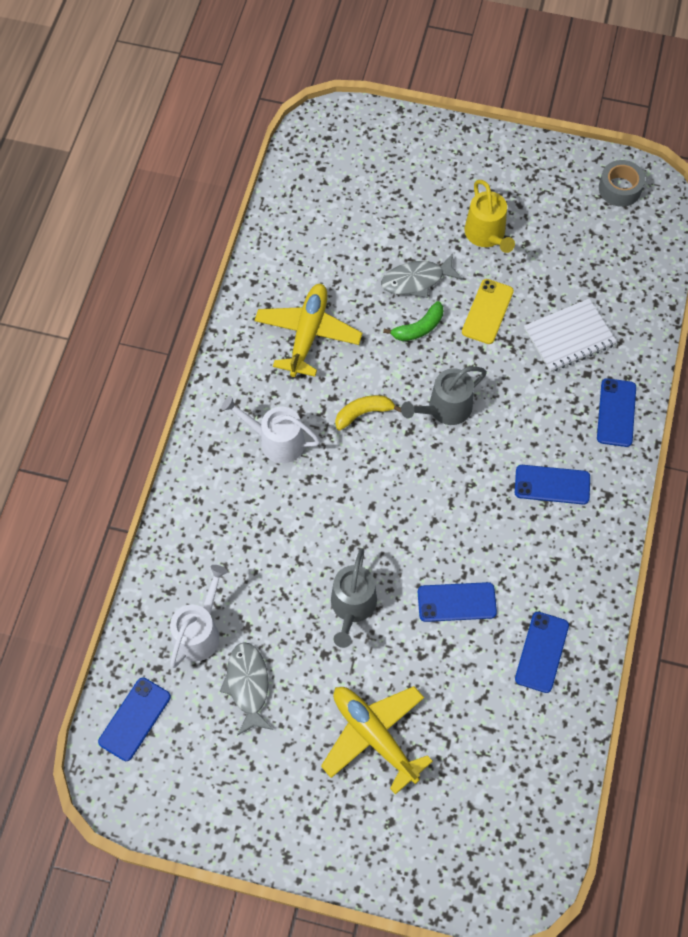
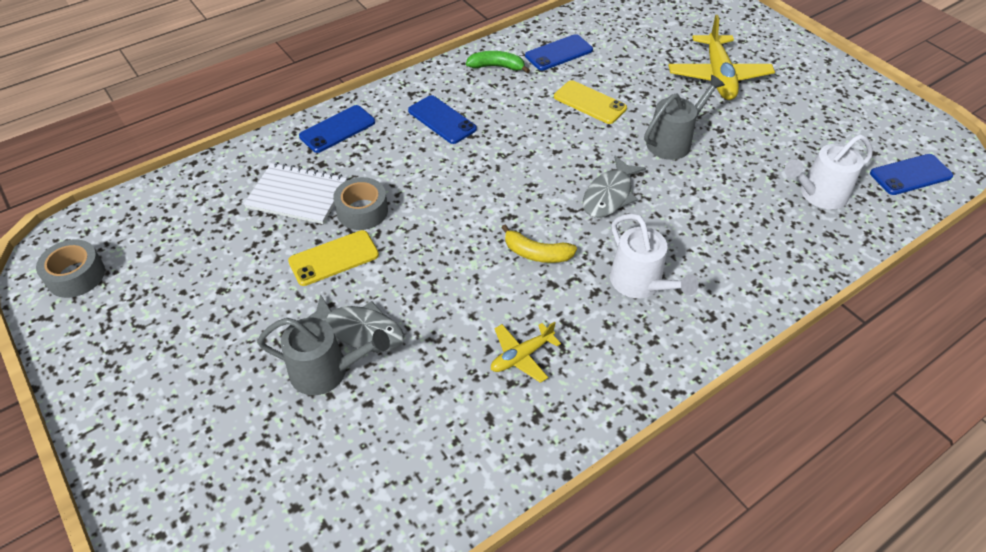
camera: 140 degrees left, 15 degrees down
(248, 685) = (797, 145): grey fish -> grey fish (609, 195)
(308, 334) = (521, 356): yellow plane -> yellow plane, size x0.54
(418, 328) = (409, 287): green banana -> green banana (496, 67)
(445, 409) = (462, 212): grey watering can -> grey watering can (326, 371)
(456, 602) = (589, 103): blue phone -> yellow phone
(486, 235) = (243, 324): yellow watering can -> none
(512, 358) = (362, 211): none -> grey tape

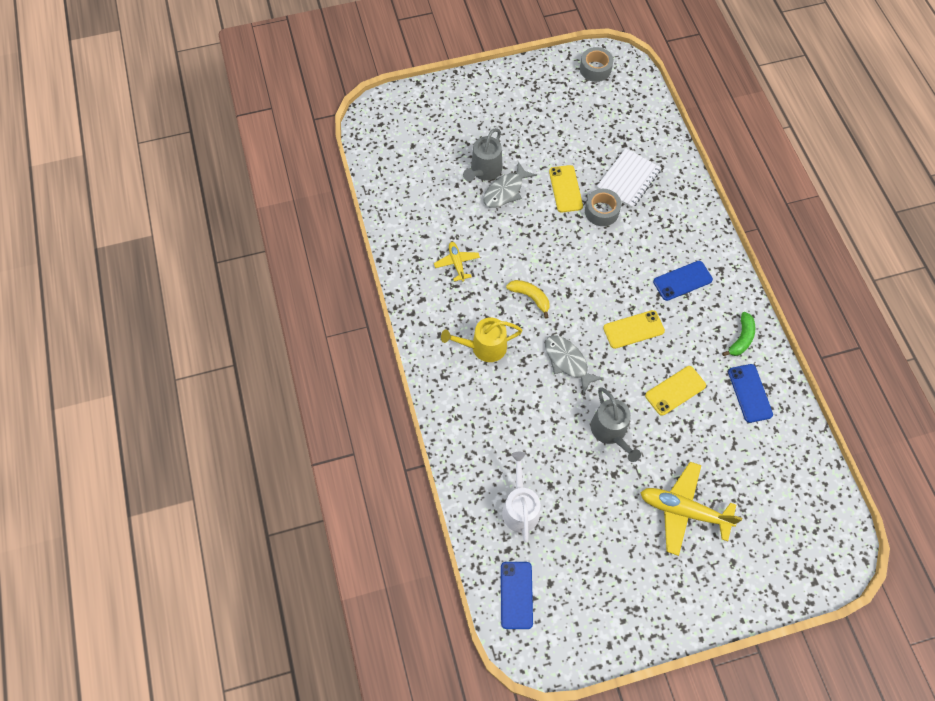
camera: 110 degrees right, 15 degrees up
(337, 129) = (690, 213): blue phone -> none
(531, 147) = (633, 329): none -> yellow phone
(536, 253) = (530, 297): yellow banana -> yellow banana turned 90 degrees clockwise
(640, 283) = (484, 347): white watering can -> yellow watering can

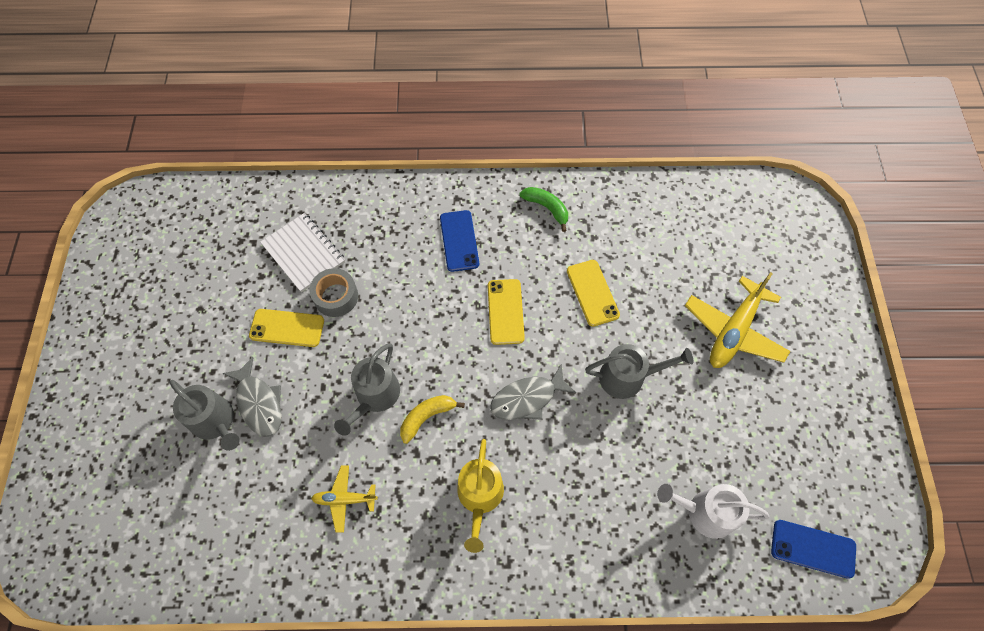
camera: 75 degrees left, 0 degrees up
(534, 260) = (375, 396): none -> grey watering can
(595, 69) = (126, 239): grey tape -> none
(750, 393) = (612, 222): blue phone -> none

